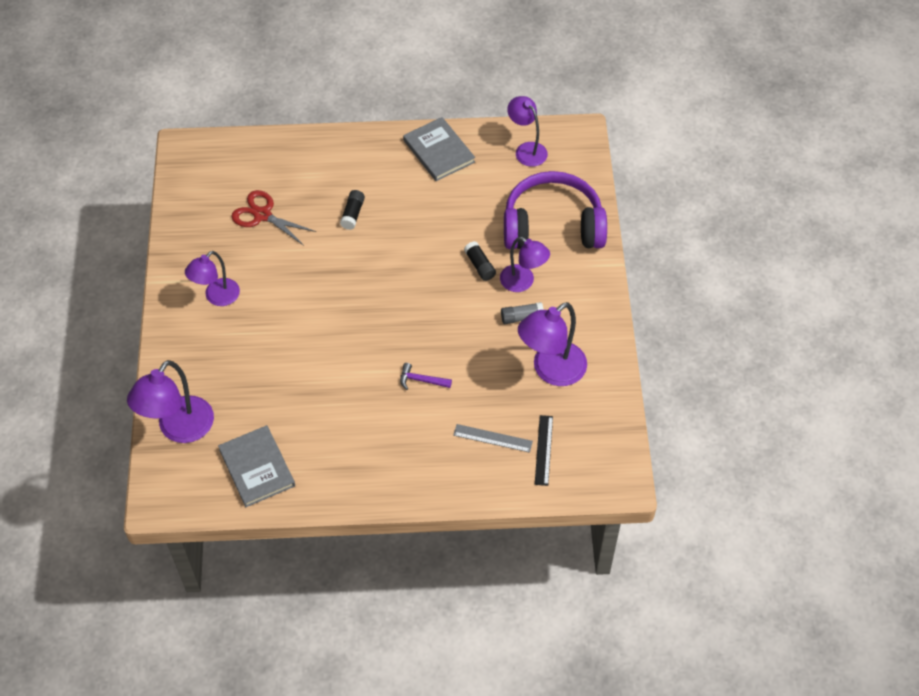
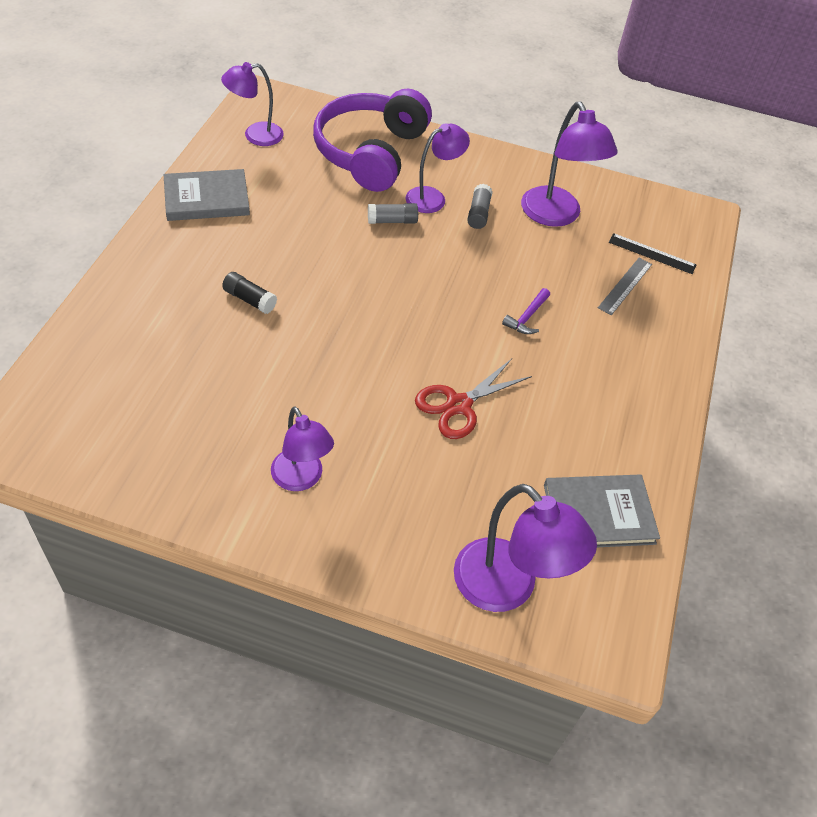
camera: 75 degrees left, 5 degrees down
(262, 215) = (190, 387): red scissors -> red scissors (458, 405)
(480, 265) = (392, 221): black glue stick -> grey glue stick

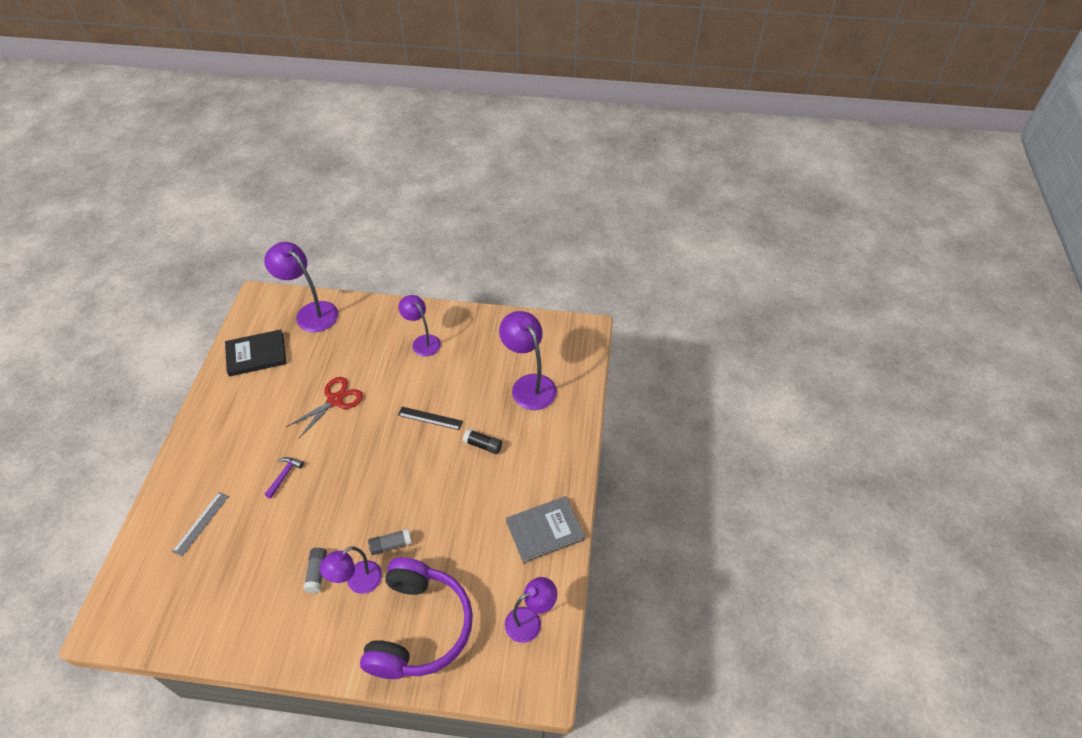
camera: 175 degrees right, 0 degrees up
(556, 216) = (247, 588): purple lamp -> purple lamp (529, 385)
(599, 514) = (256, 354): grey book -> black book
(652, 254) = (168, 564): black ruler -> black ruler (430, 418)

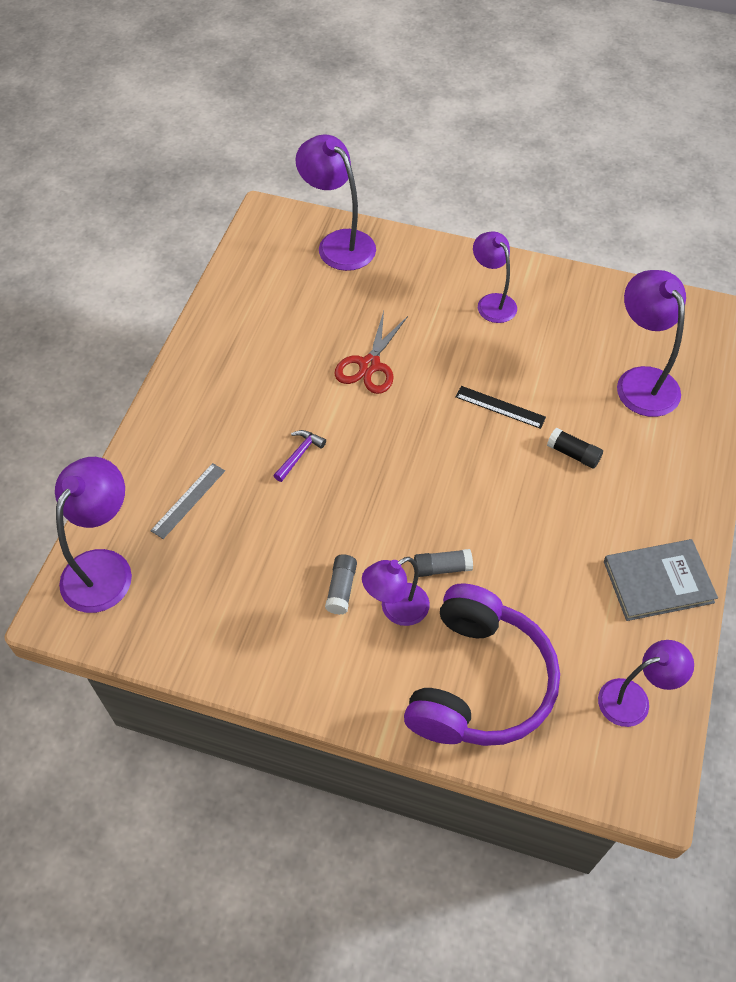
camera: 10 degrees right, 5 degrees up
(137, 585) = (104, 567): none -> purple lamp
(256, 354) = (264, 290): black book -> none
(335, 400) = (369, 365): red scissors -> red scissors turned 150 degrees clockwise

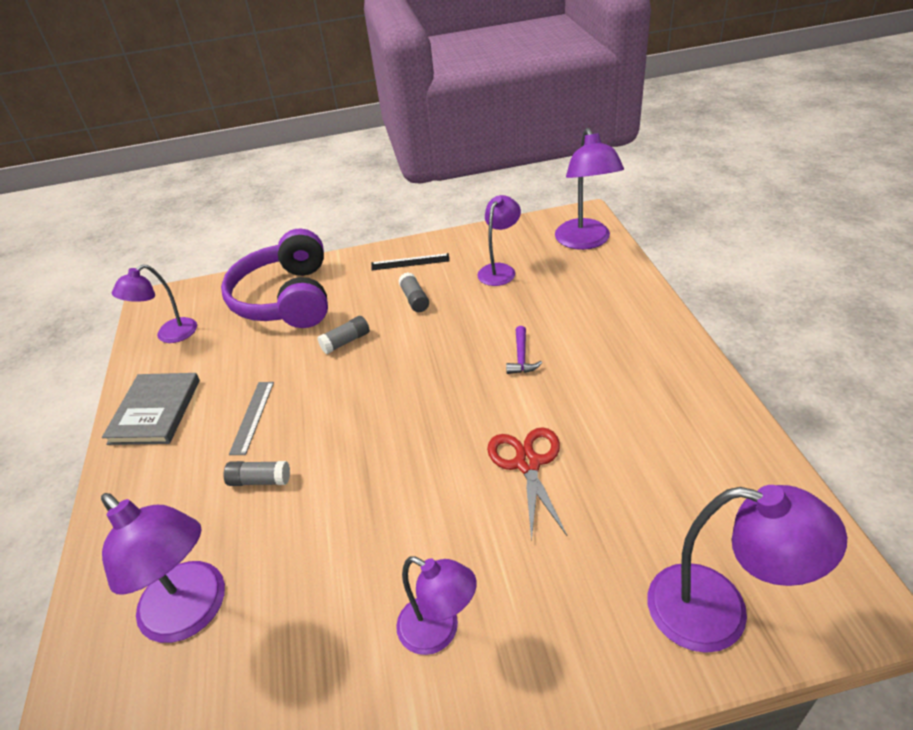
camera: 155 degrees right, 15 degrees down
(188, 500) = (574, 293): grey ruler -> grey ruler (252, 417)
(396, 609) = (366, 306): purple lamp -> purple lamp (500, 270)
(500, 407) = (358, 490): black ruler -> black ruler (410, 262)
(573, 454) = (260, 480): black glue stick -> grey glue stick
(658, 582) = (155, 411): grey book -> grey book turned 45 degrees counterclockwise

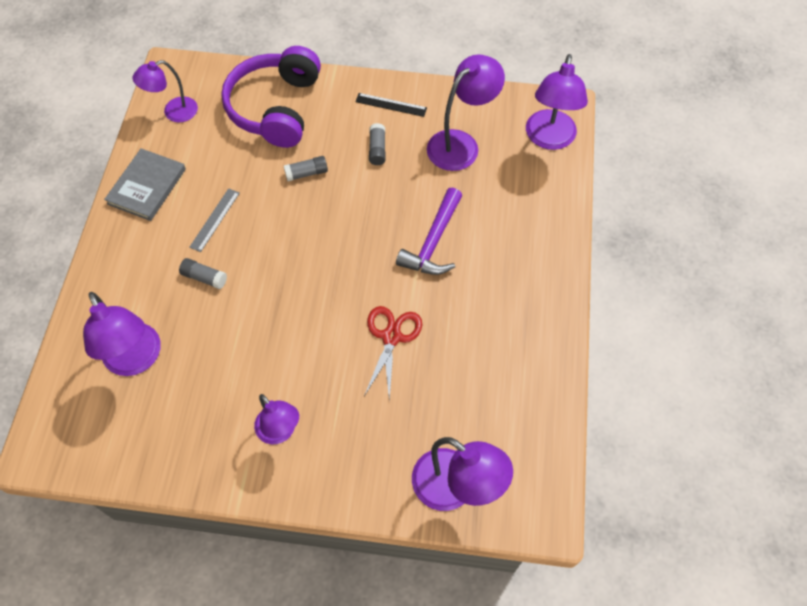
camera: 15 degrees right, 20 degrees up
(500, 270) = (461, 144): purple lamp -> purple lamp, size x1.51
(521, 357) = (433, 242): purple hammer -> purple hammer, size x1.90

